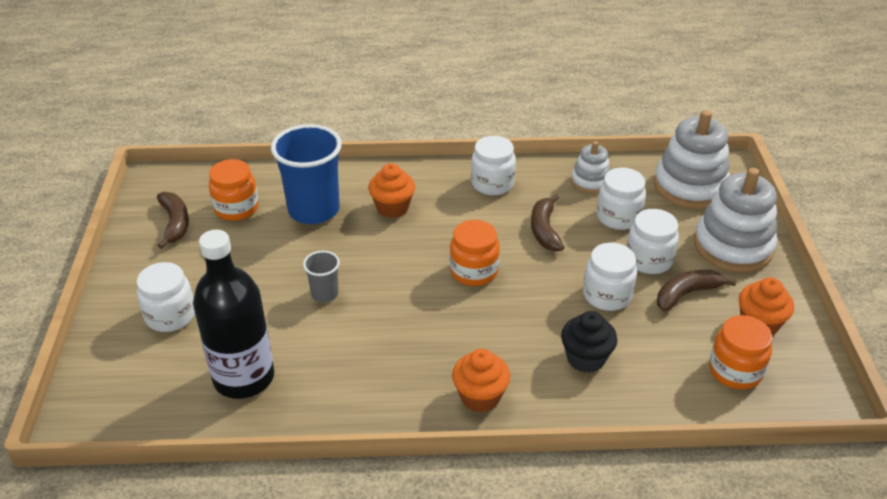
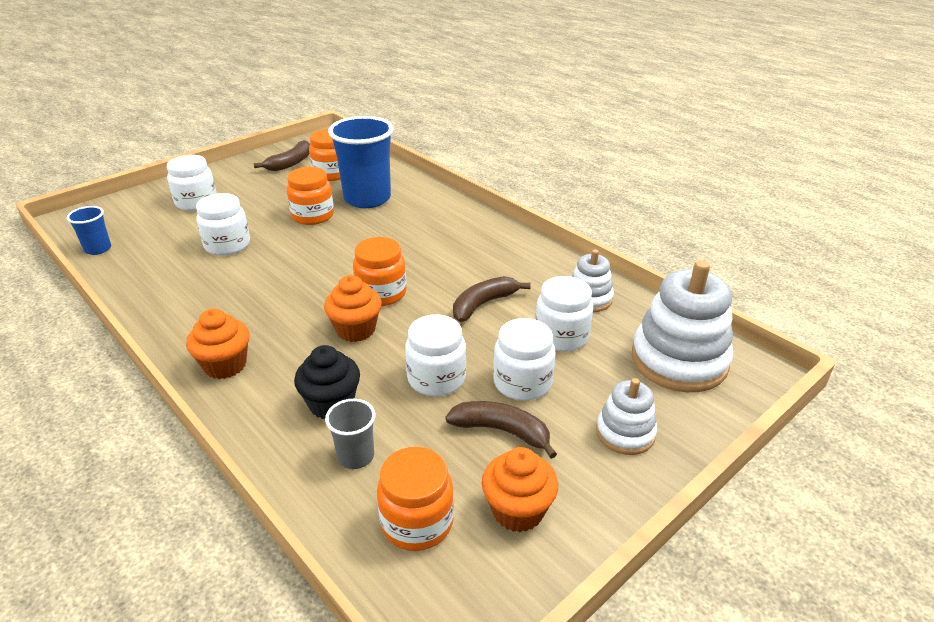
camera: 50 degrees right, 5 degrees down
(177, 418) = (98, 249): none -> blue cup
(244, 377) = (158, 254): black bottle -> none
(302, 254) = (313, 216): none -> orange jar
(325, 294) = (278, 243): grey cup -> grey cup (356, 456)
(392, 208) = (413, 225): orange cupcake -> orange cupcake (356, 330)
(492, 184) = (508, 253): white jar -> white jar (227, 245)
(733, 246) = (625, 433): white stacking toy -> white stacking toy, size x0.55

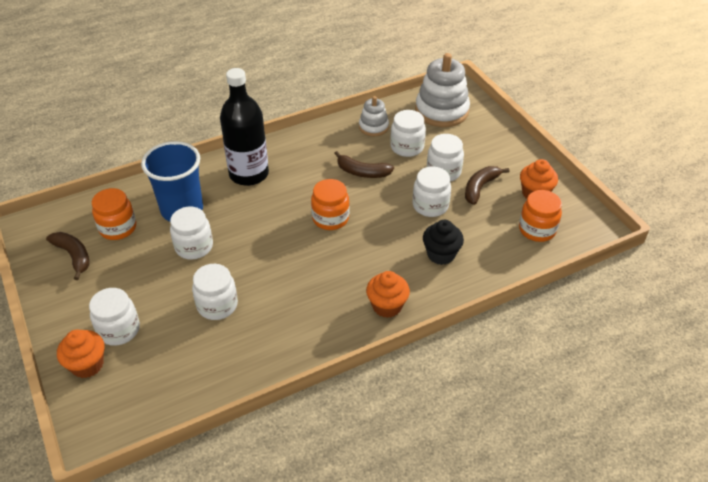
camera: 75 degrees left, 10 degrees up
(98, 249) = (176, 404): blue cup -> none
(313, 216) = (194, 247): orange jar -> white jar
(356, 330) = (369, 236): orange cupcake -> orange cupcake (87, 365)
(356, 456) = (487, 248): grey cup -> none
(441, 224) = (249, 174): none -> black bottle
(483, 304) = (362, 172): brown banana -> brown banana turned 45 degrees counterclockwise
(625, 433) = (491, 145): white stacking toy -> none

